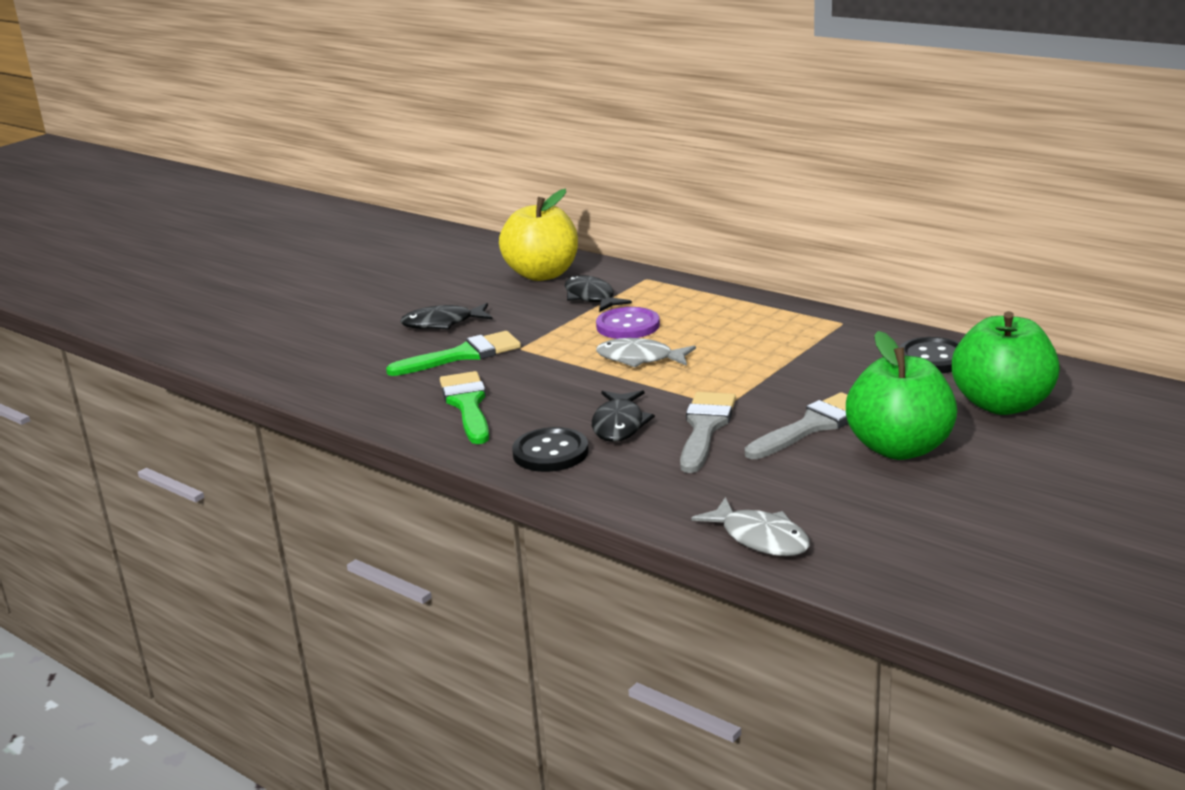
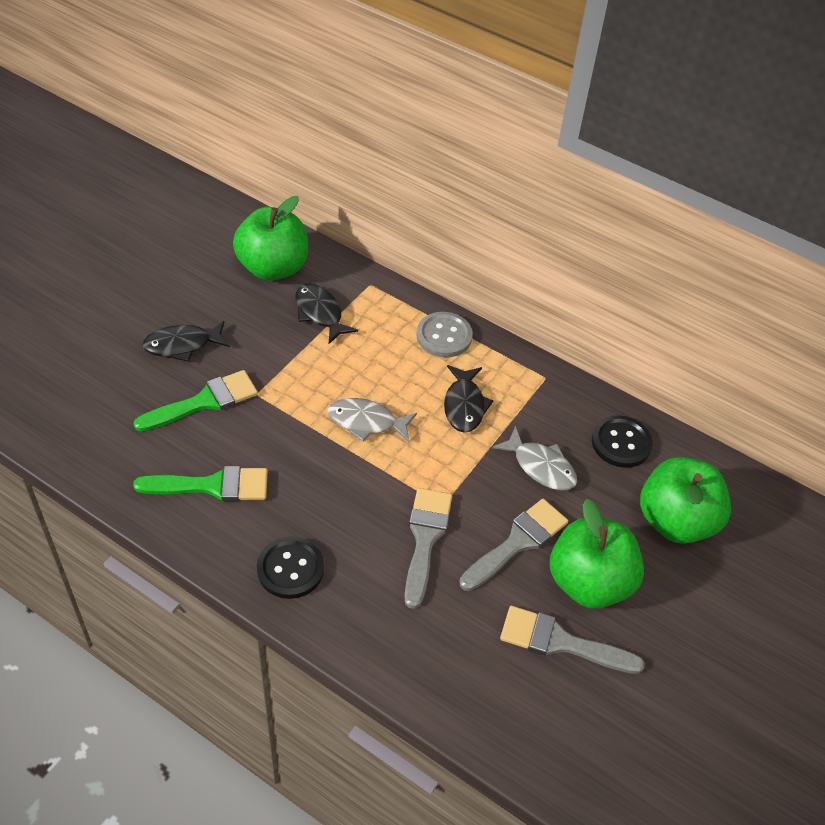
camera: 10 degrees left, 25 degrees up
(467, 405) = (212, 486): green brush -> green brush turned 105 degrees clockwise
(542, 274) = (273, 268): yellow apple -> green apple
(619, 424) = (350, 528): black fish -> black fish (464, 405)
(628, 326) = (354, 365): purple button -> none
(727, 304) = (444, 336): none -> grey button
(760, 538) = (472, 710): grey fish -> grey fish (540, 466)
(866, 489) = (560, 642): none -> grey brush

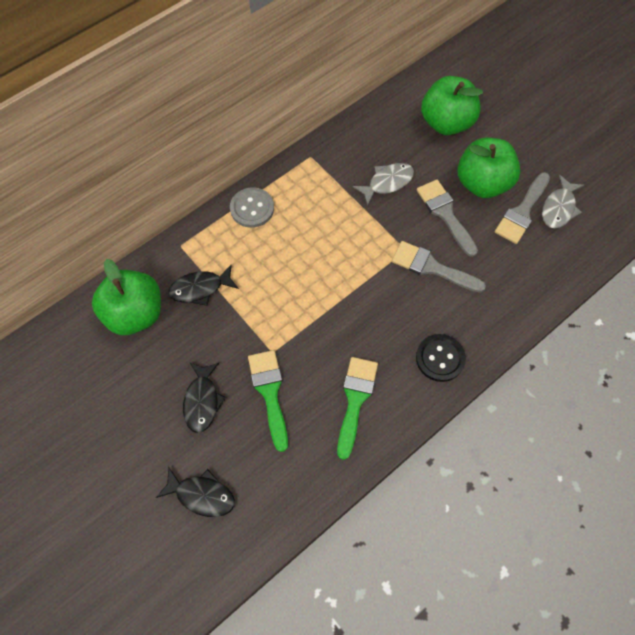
camera: 70 degrees left, 15 degrees up
(366, 422) = (321, 280): grey fish -> grey fish (559, 208)
(464, 405) = (322, 213): black fish -> black fish (202, 495)
(621, 443) = (379, 131): black button -> none

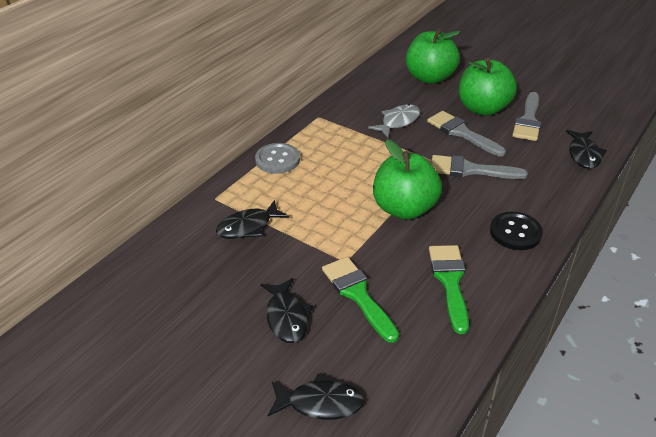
camera: 15 degrees left, 25 degrees down
(135, 314) = (184, 259): green apple -> green apple (404, 209)
(556, 274) = (584, 154): none -> black fish
(559, 208) = (558, 113): grey fish -> none

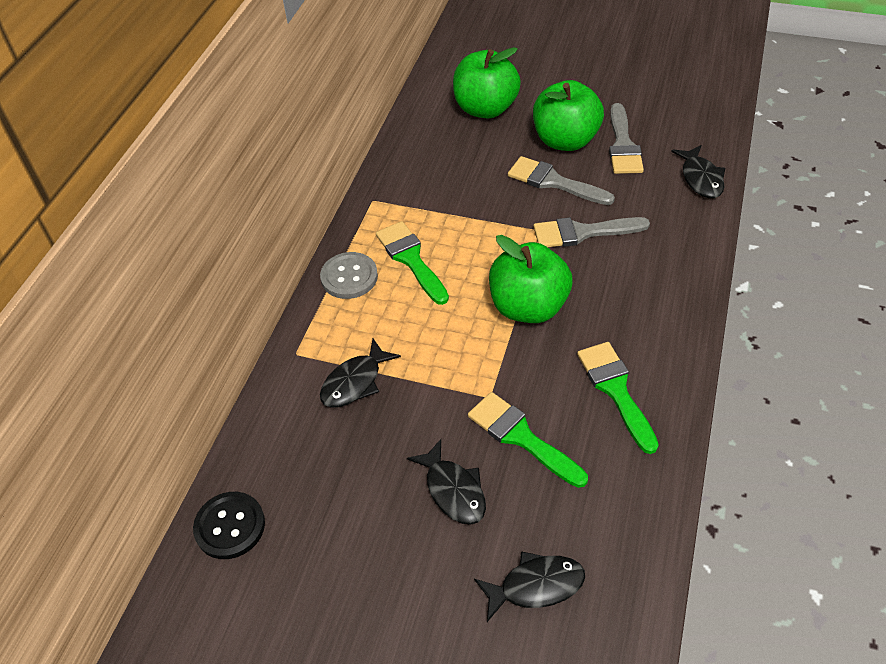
camera: 15 degrees left, 10 degrees up
(328, 158) = (411, 259): none -> green brush
(398, 122) = (473, 184): grey fish -> none
(515, 232) = (663, 305): black button -> black button (230, 526)

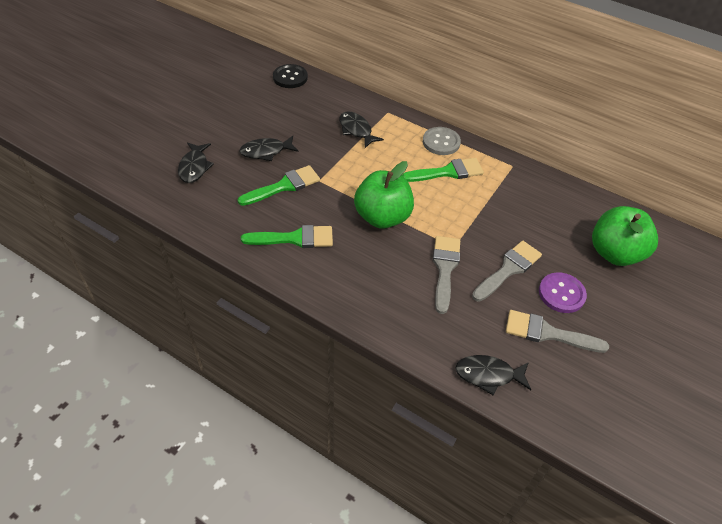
camera: 100 degrees right, 0 degrees up
(565, 140) = (561, 294): green apple -> purple button

